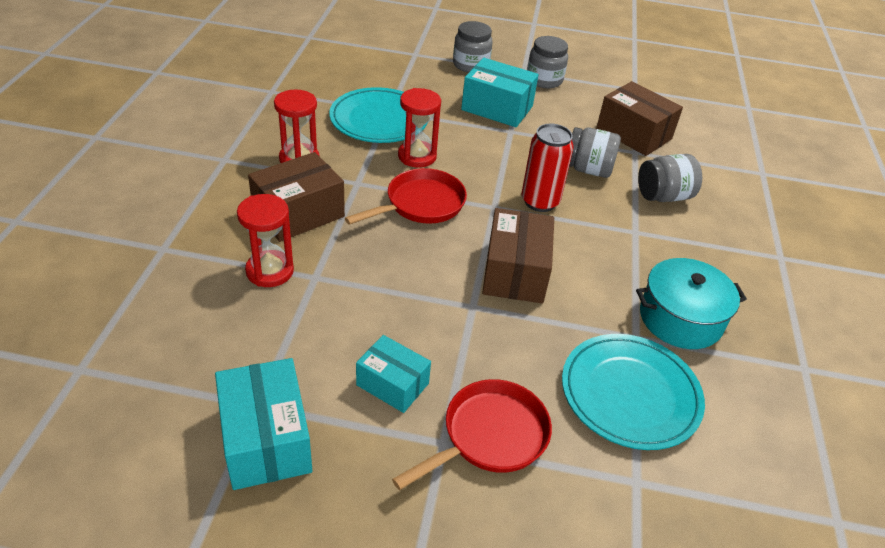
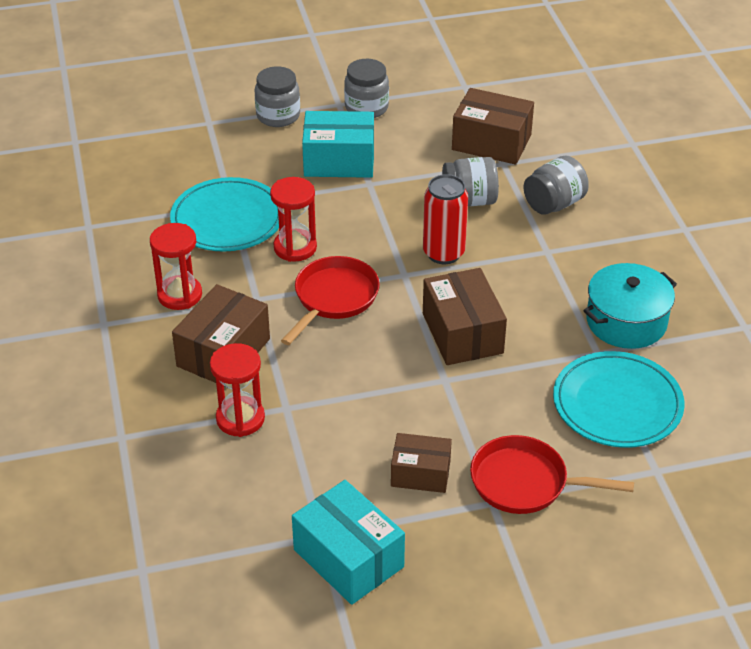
camera: 20 degrees left, 0 degrees up
(392, 384) = (420, 473): turquoise box -> brown box
(489, 436) = (525, 482): red pan -> red pan turned 105 degrees counterclockwise

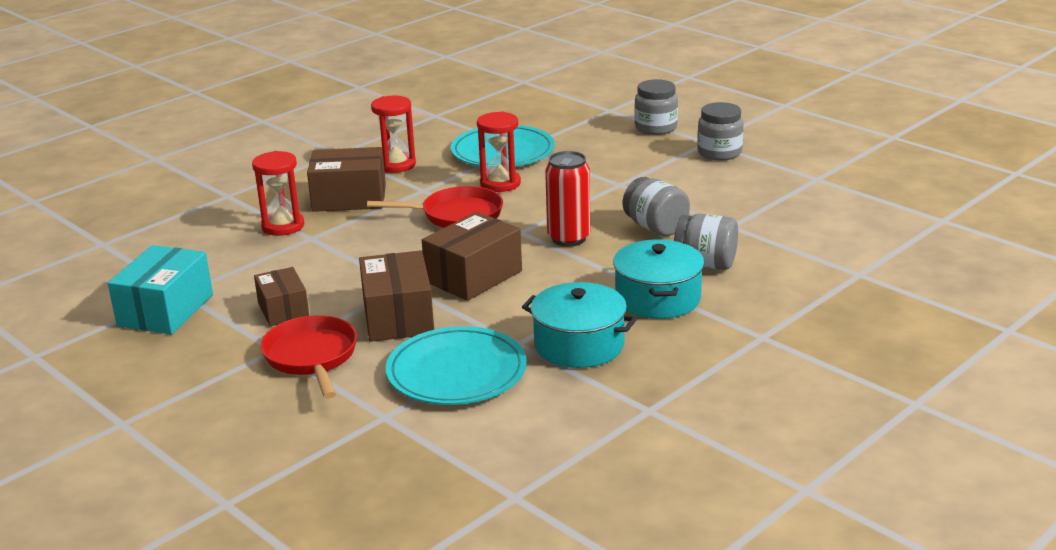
camera: 60 degrees right, 15 degrees down
(339, 161) = (632, 165): turquoise box -> none
(491, 142) = (753, 212): brown box -> brown box (398, 317)
(587, 251) = (658, 298): none -> turquoise pot

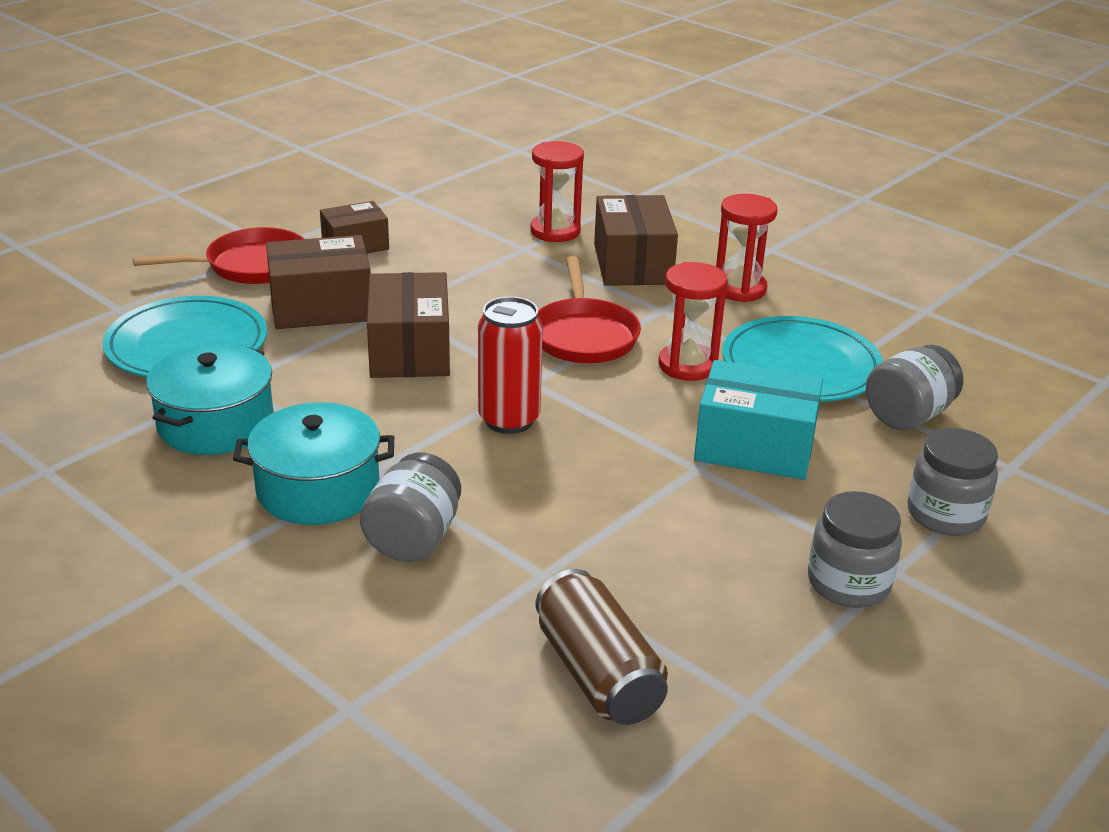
camera: 85 degrees right, 5 degrees up
(165, 310) = (370, 191): turquoise box -> turquoise box (754, 446)
(473, 276) = (409, 350): brown box -> brown box turned 45 degrees clockwise
(655, 228) = (540, 497): grey jar -> grey jar (908, 415)
(809, 212) = (598, 674): none -> brown can

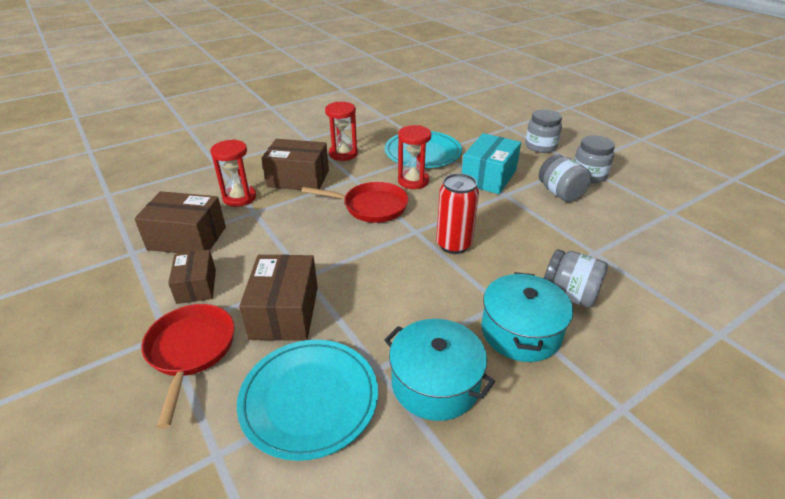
camera: 75 degrees left, 5 degrees up
(409, 350) = (364, 274): brown box -> brown box (187, 238)
(598, 674) = (665, 247): brown can -> none
(908, 415) = (469, 138): grey jar -> grey jar (560, 193)

